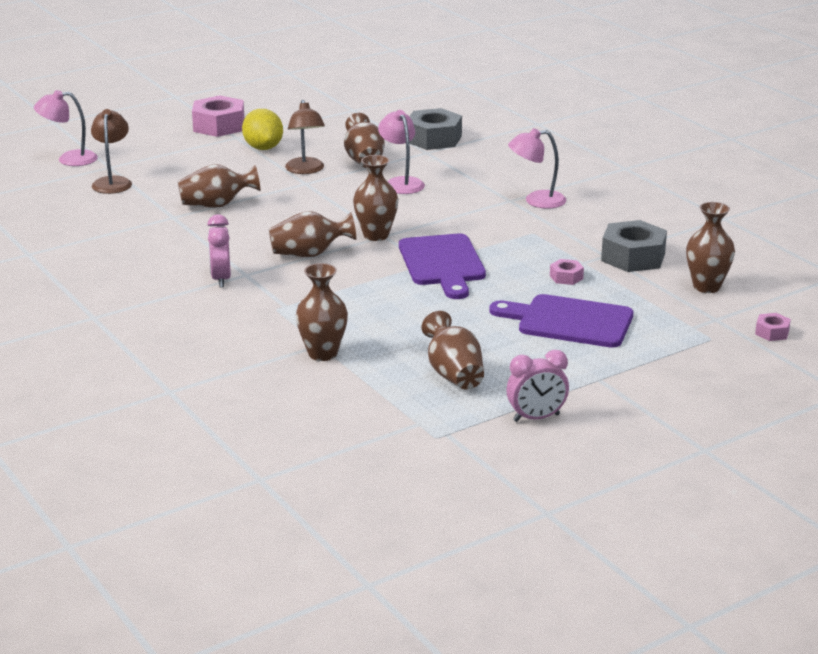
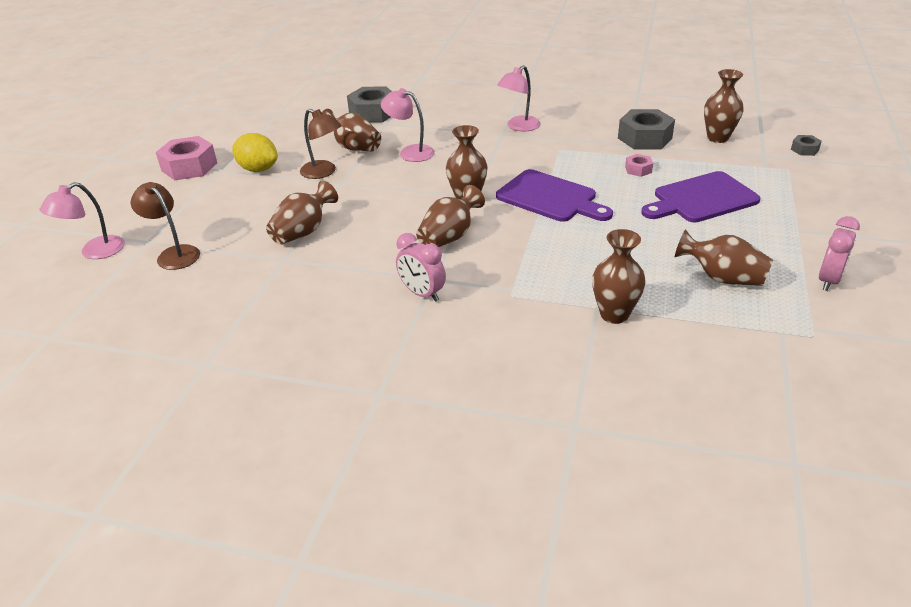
camera: 40 degrees left, 10 degrees up
(772, 332) = (804, 149): pink nut -> grey nut

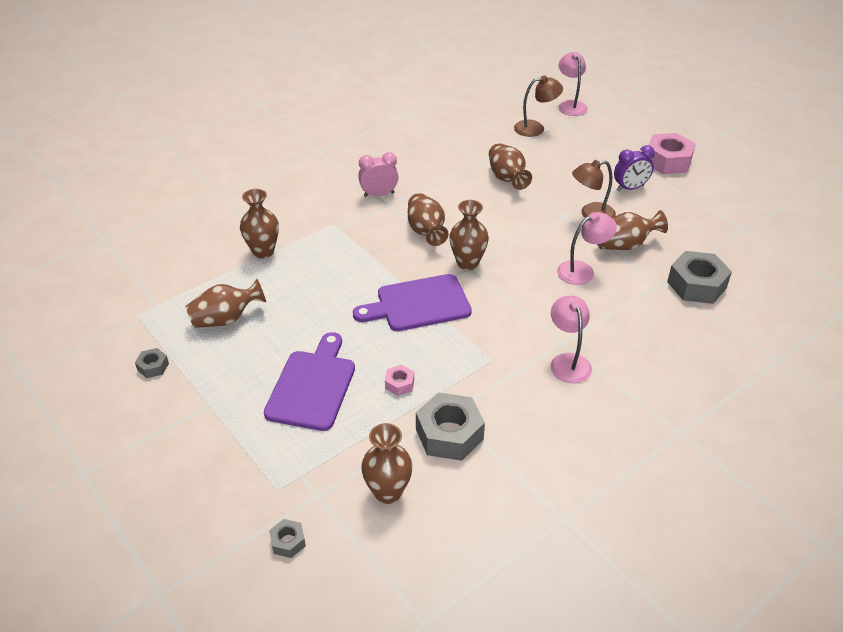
camera: 125 degrees right, 5 degrees up
(258, 169) = (630, 188): yellow lemon -> purple clock
(828, 280) = (153, 367): pink clock -> grey nut

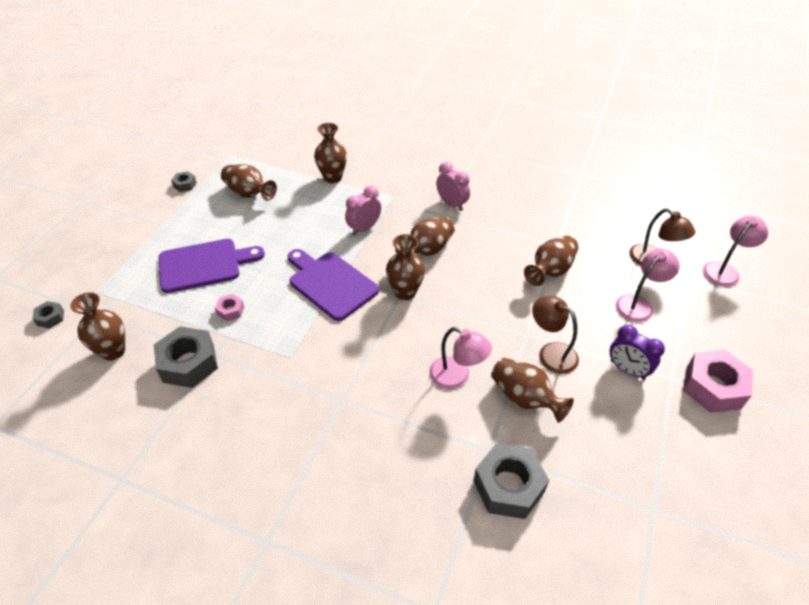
camera: 60 degrees right, 5 degrees up
(361, 257) = (364, 228): none -> pink clock
(568, 361) = (319, 412): pink lamp -> pink lamp (638, 304)

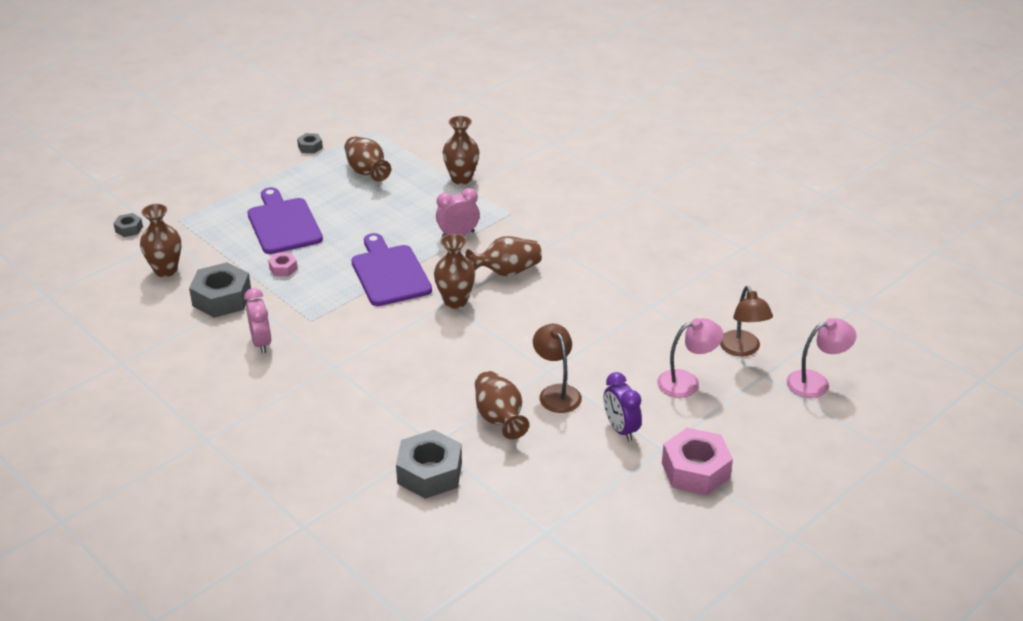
camera: 25 degrees right, 10 degrees down
(204, 265) = (283, 224): purple cutting board -> purple cutting board turned 120 degrees counterclockwise
(451, 204) = (567, 237): pink clock -> pink clock (261, 343)
(457, 377) = (449, 382): pink lamp -> none
(550, 271) = (619, 326): brown vase -> none

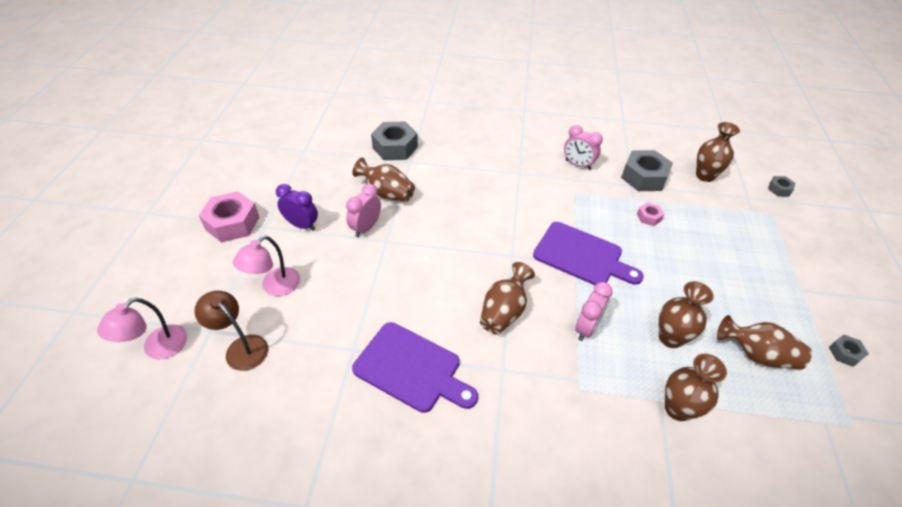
camera: 140 degrees right, 10 degrees up
(283, 224) = (712, 253): purple cutting board -> purple cutting board (411, 369)
(455, 301) = (508, 259): brown vase -> brown vase (670, 338)
(556, 393) = (366, 228): brown lamp -> pink clock

